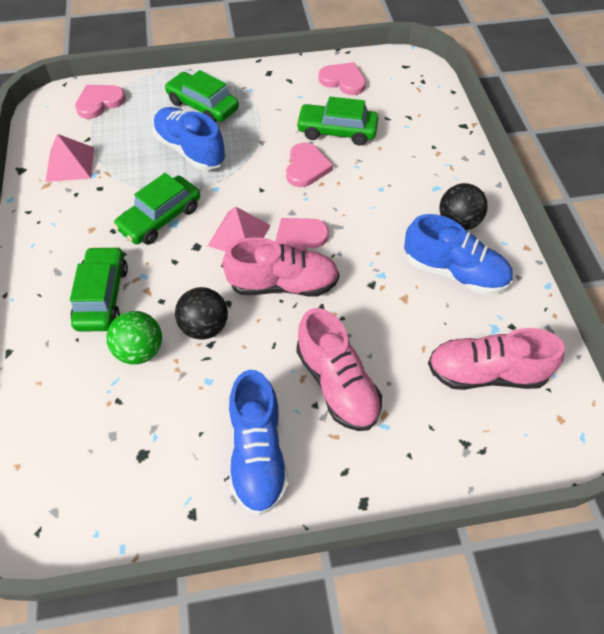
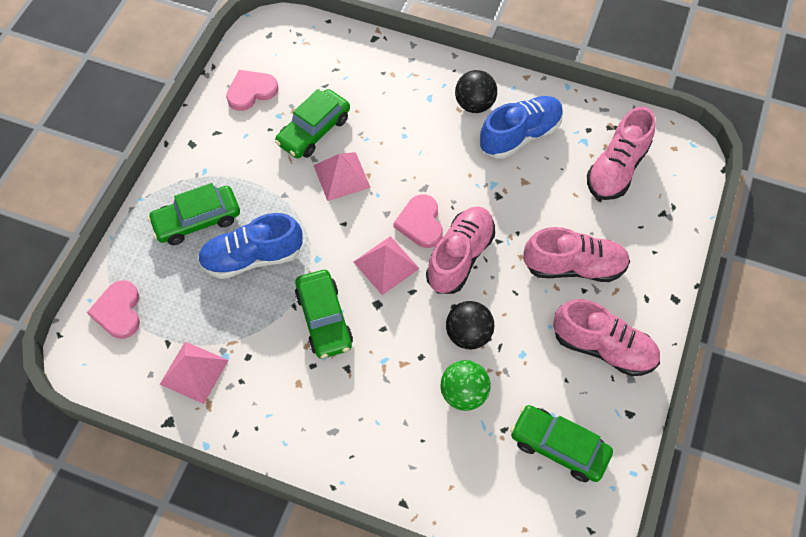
camera: 60 degrees left, 5 degrees up
(102, 296) = (387, 402): green car -> green car (559, 447)
(258, 453) = (603, 347): blue shoe -> pink shoe
(306, 167) = (341, 176): pink heart -> pink pyramid

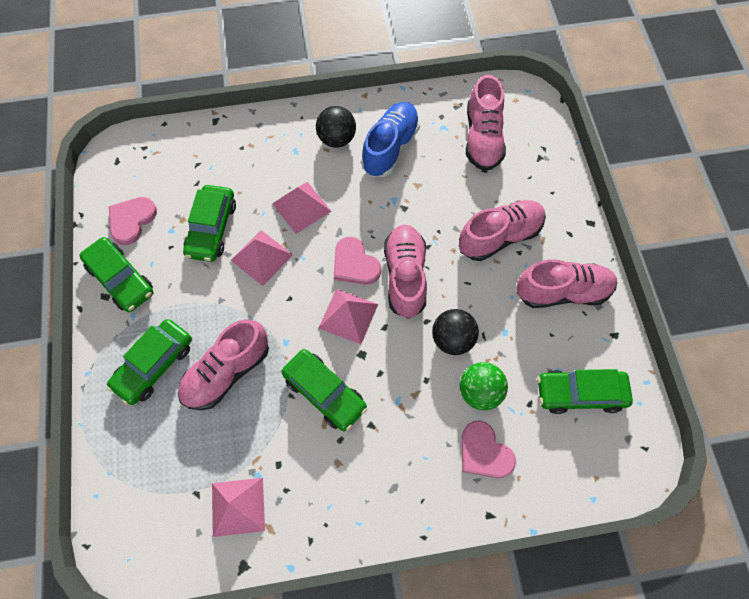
camera: 30 degrees left, 5 degrees up
(118, 311) = (131, 490): pink heart -> pink heart (484, 452)
(213, 136) = (121, 279): none -> green car
(252, 257) = (227, 372): blue shoe -> pink shoe
(404, 150) = (301, 207): none -> pink pyramid

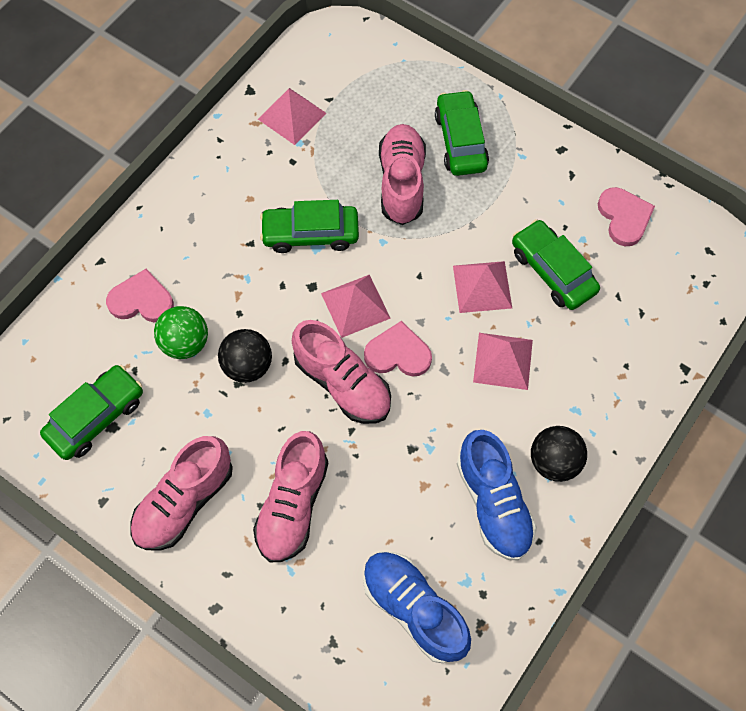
camera: 135 degrees right, 0 degrees up
(121, 279) = (567, 170): green car -> none
(482, 138) = (414, 608): pink shoe -> blue shoe

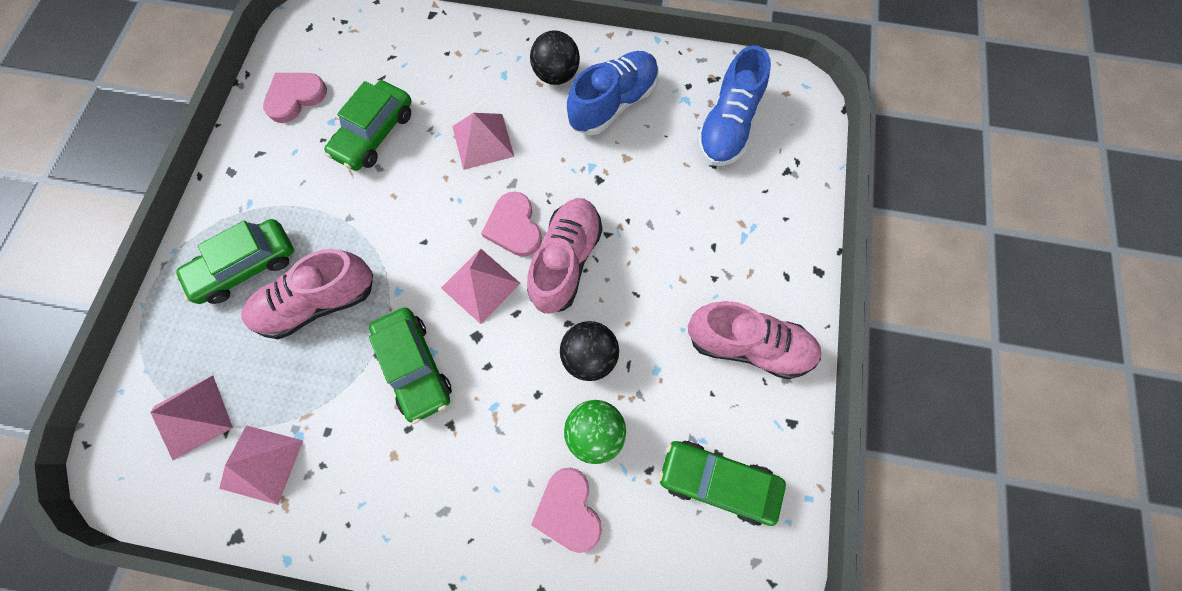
camera: 115 degrees left, 5 degrees up
(293, 504) = (698, 251): pink shoe -> none
(482, 286) = (414, 184): pink pyramid -> pink pyramid (193, 416)

